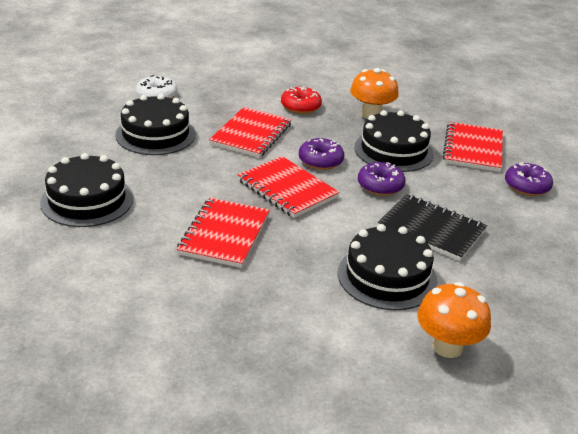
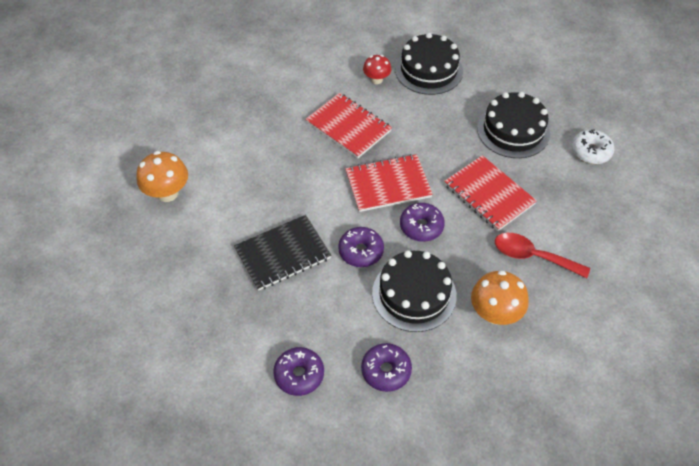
camera: 120 degrees right, 20 degrees up
(127, 234) = (376, 79): none -> red mushroom
(300, 106) = (533, 256): red donut -> red spoon
(387, 276) = (249, 196): black cake -> none
(473, 149) = (386, 371): red notebook -> purple donut

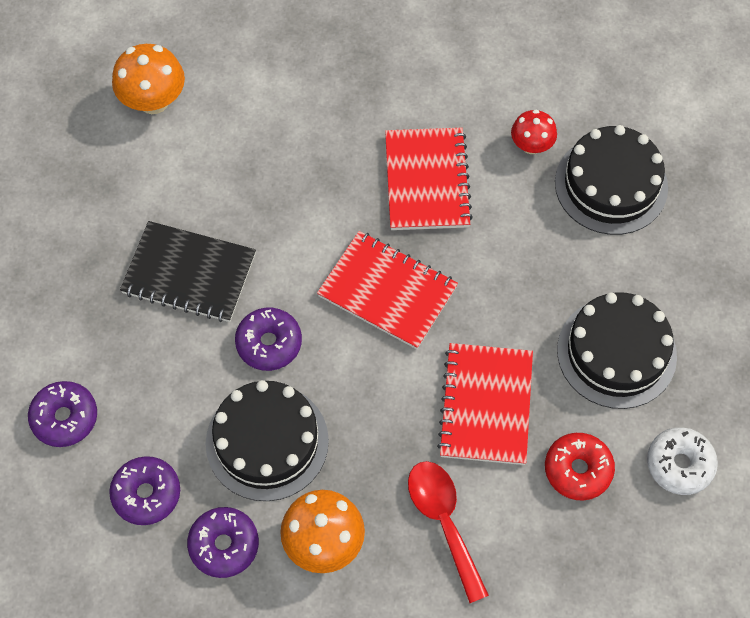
camera: 45 degrees right, 10 degrees up
(421, 226) = (365, 374): purple donut -> purple donut (224, 545)
(557, 187) = (578, 470): none -> red donut

